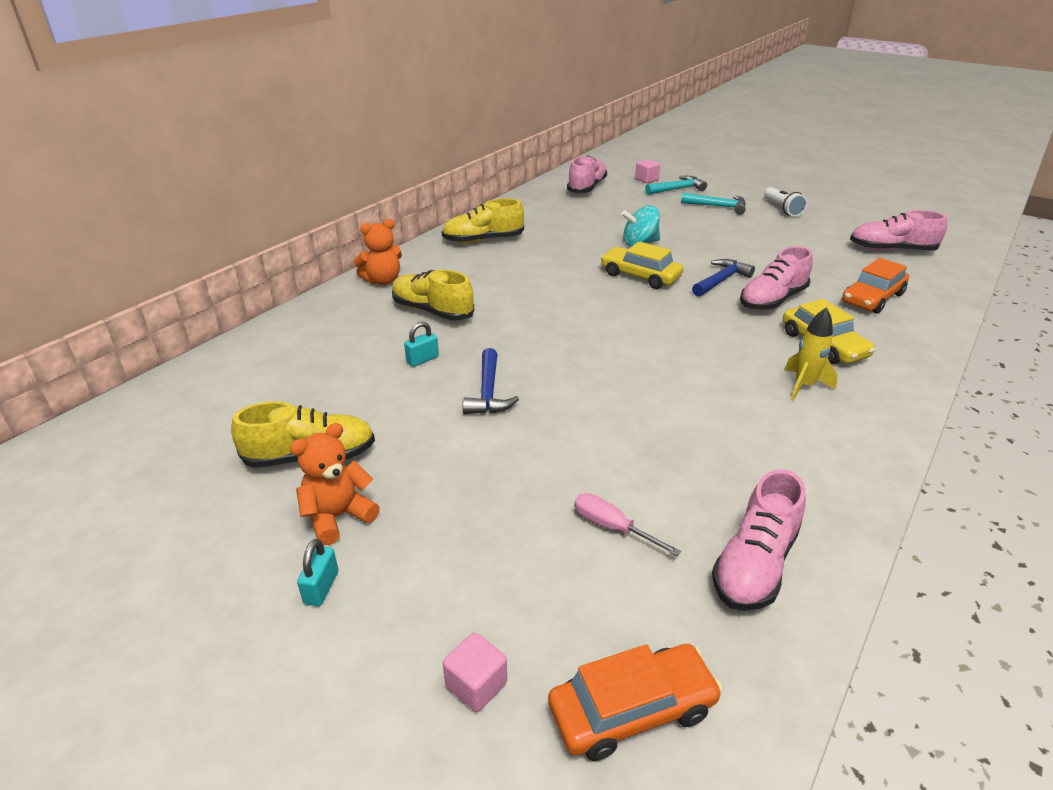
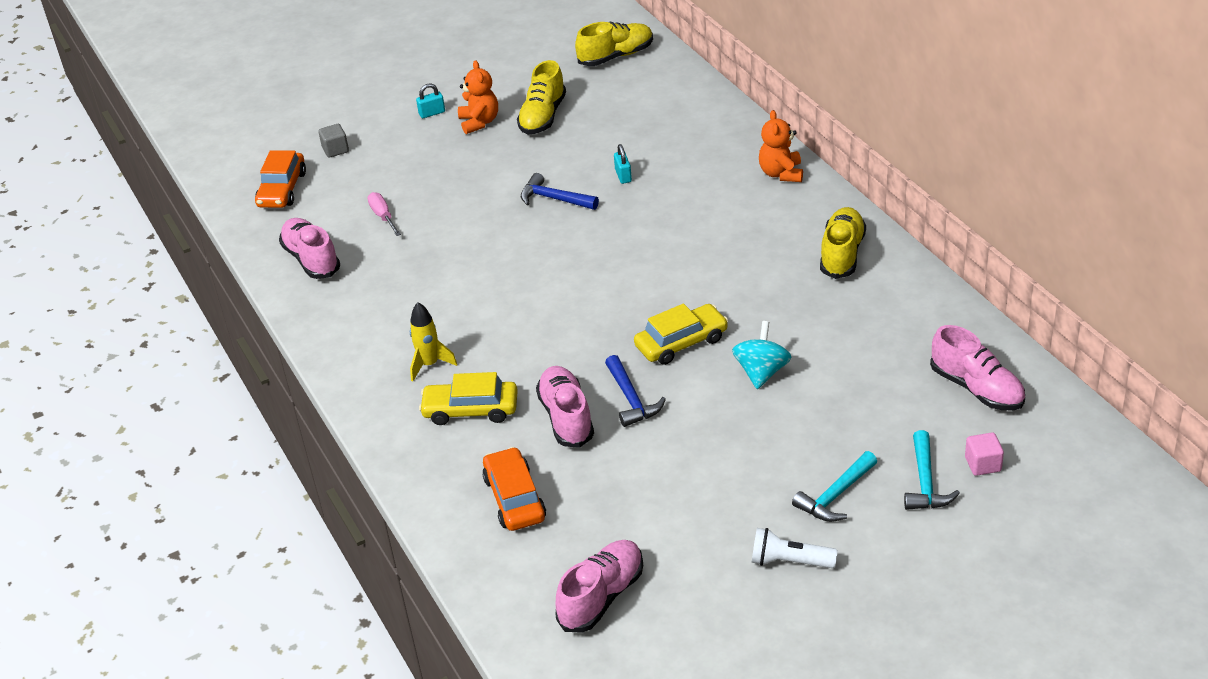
camera: 120 degrees right, 5 degrees up
(321, 587) = (432, 113): turquoise padlock -> turquoise padlock turned 60 degrees counterclockwise
(432, 311) = (700, 193): yellow shoe -> yellow shoe (616, 56)
(476, 685) = (335, 150): pink cube -> grey cube
(612, 527) = (383, 216): pink screwdriver -> pink screwdriver turned 90 degrees counterclockwise

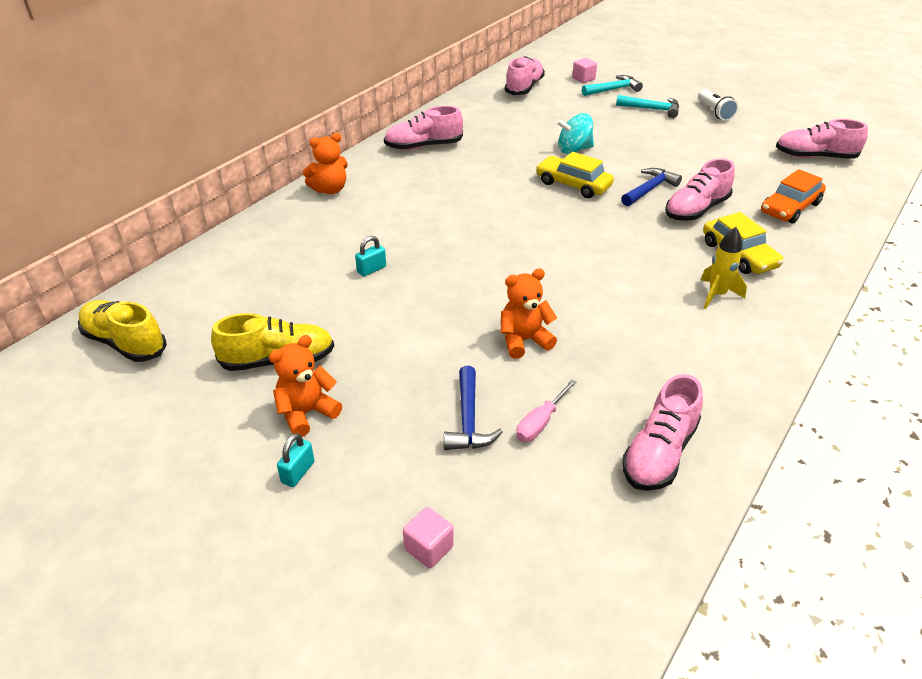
camera: 120 degrees left, 0 degrees up
(282, 189) = (552, 566): orange car -> none
(335, 150) = (429, 548): grey cube -> pink cube
(432, 113) = (298, 472): turquoise padlock -> turquoise padlock turned 75 degrees clockwise
(468, 233) = (524, 340): none -> orange teddy bear
(554, 199) = (432, 301): blue hammer -> blue hammer (468, 420)
(842, 254) = (423, 146): yellow shoe -> pink shoe

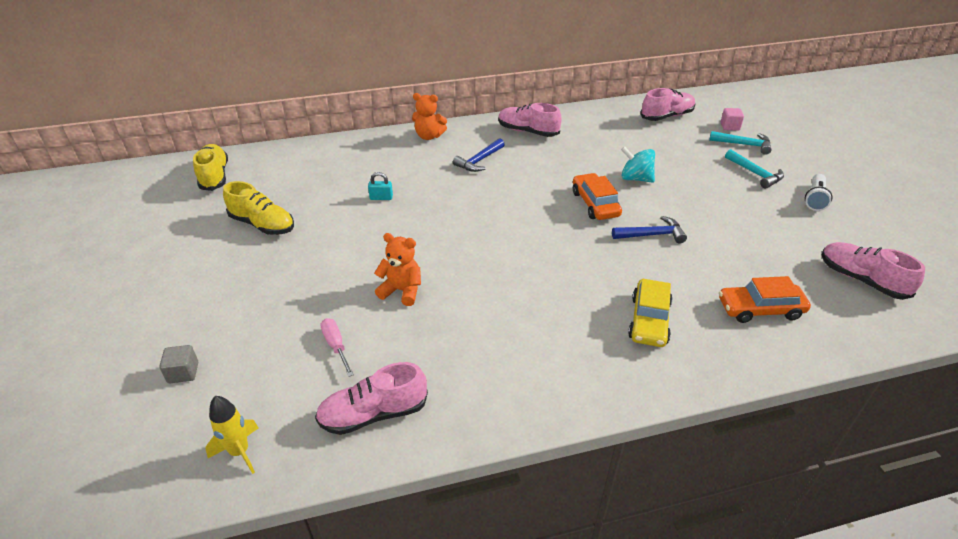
camera: 40 degrees right, 0 degrees up
(298, 472) = (188, 290): turquoise padlock -> none
(307, 413) = (235, 262): orange teddy bear -> none
(429, 548) = (183, 372): pink cube -> grey cube
(468, 420) = (302, 318): blue hammer -> blue hammer (479, 161)
(540, 422) = (336, 346): pink screwdriver -> pink screwdriver turned 75 degrees clockwise
(573, 184) = (595, 204): yellow car -> orange car
(696, 210) = (667, 269): pink shoe -> none
(717, 295) = (581, 339): yellow rocket -> yellow rocket (240, 452)

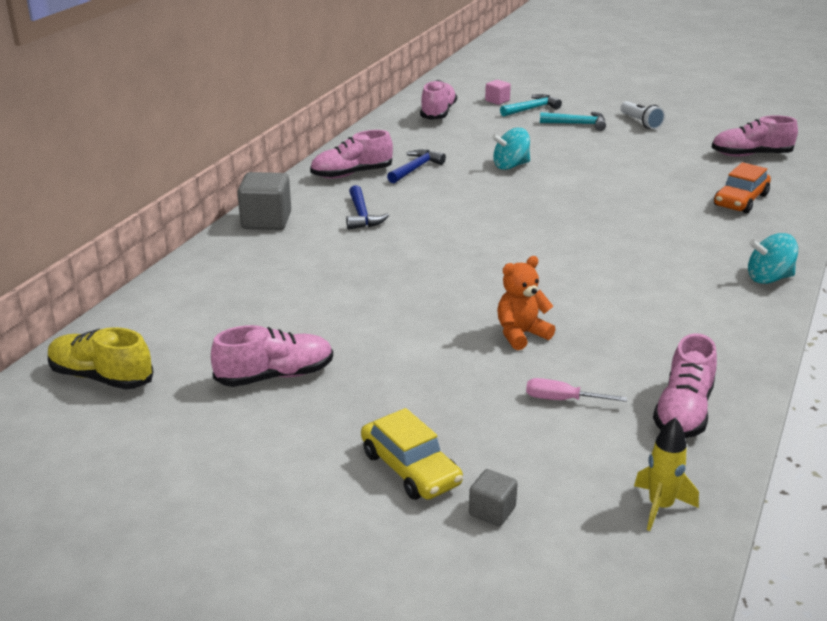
camera: 50 degrees left, 10 degrees down
(262, 225) = (275, 376): yellow shoe -> pink shoe
(381, 198) = (341, 288): turquoise padlock -> none
(429, 136) = (266, 221): orange teddy bear -> grey cube
(595, 204) = (521, 197): orange car -> none
(638, 381) = (768, 278): none -> turquoise spinning top
(649, 320) = (704, 244): yellow car -> yellow car (410, 468)
(652, 235) = (599, 195): blue hammer -> blue hammer (415, 169)

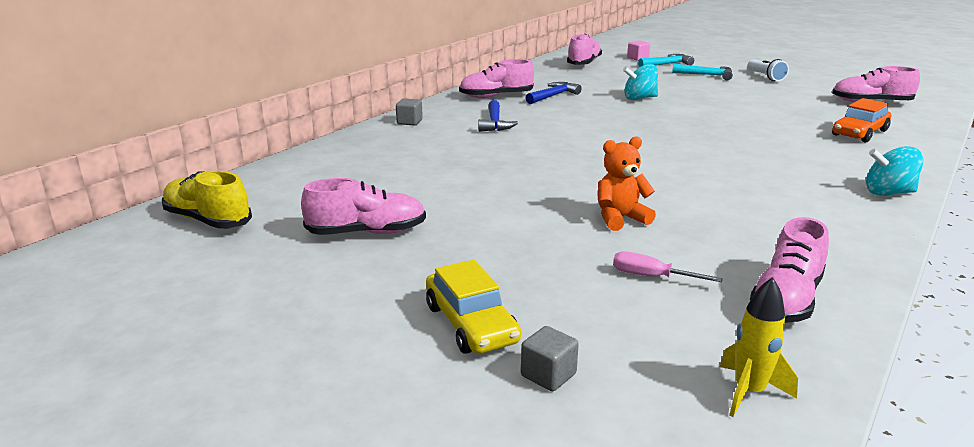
camera: 10 degrees right, 5 degrees down
(266, 221) = (409, 122): grey cube -> grey cube, size x0.54

